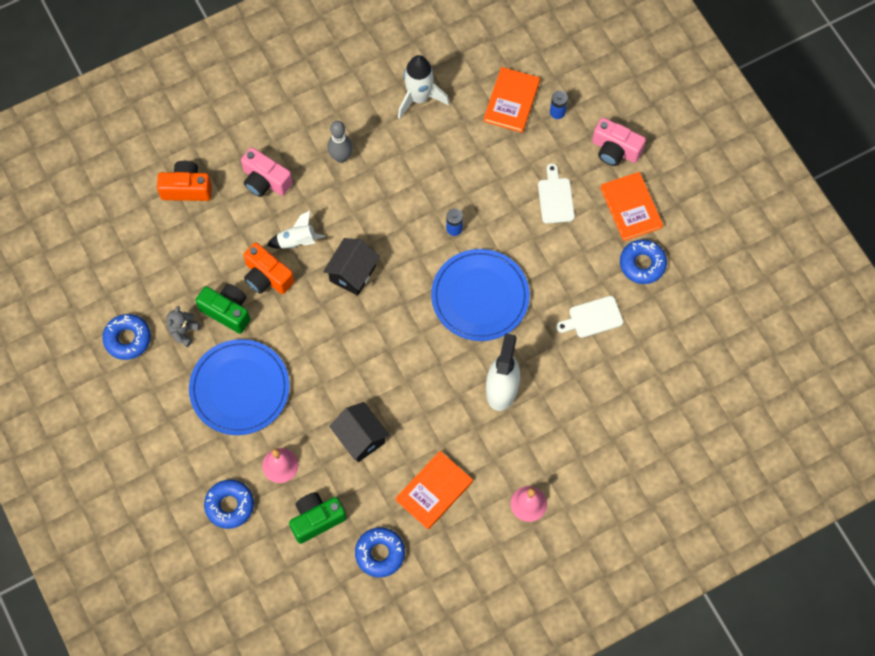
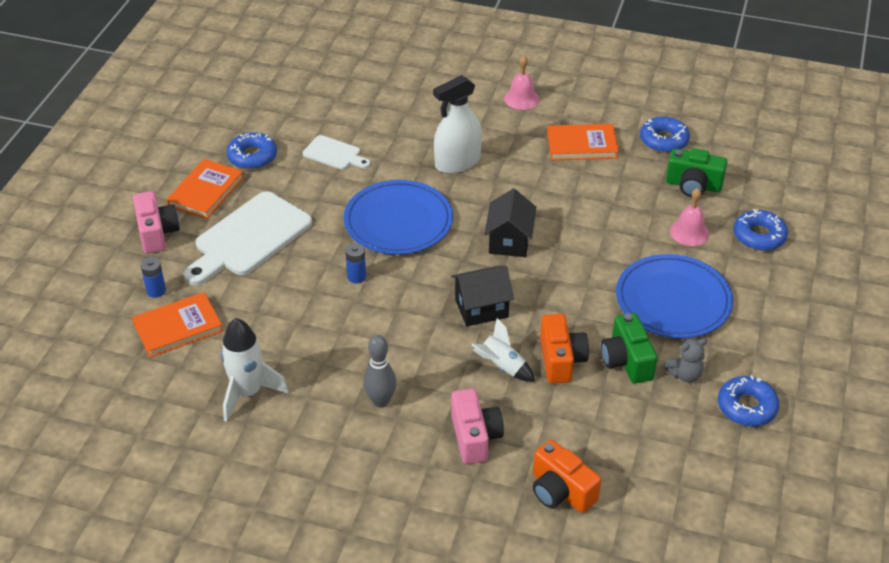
camera: 135 degrees left, 25 degrees down
(360, 438) = (603, 206): black house -> black house (509, 241)
(555, 198) = (249, 238): white cutting board -> white cutting board, size x1.93

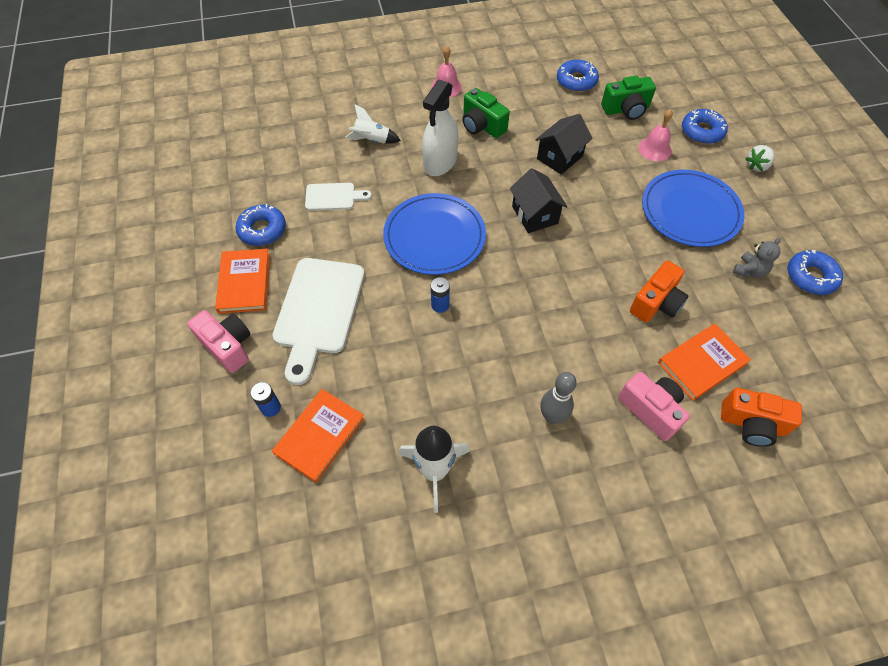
camera: 30 degrees left, 15 degrees up
(481, 308) = (561, 286): black house -> black house (559, 157)
(502, 366) = (619, 332): white rocket -> white rocket (372, 140)
(561, 360) = (656, 303): orange camera -> orange camera turned 75 degrees clockwise
(582, 145) = (522, 108): orange book -> orange book (702, 363)
(627, 361) = (702, 279): green camera -> green camera (482, 126)
(789, 290) = (757, 166): none -> white strawberry

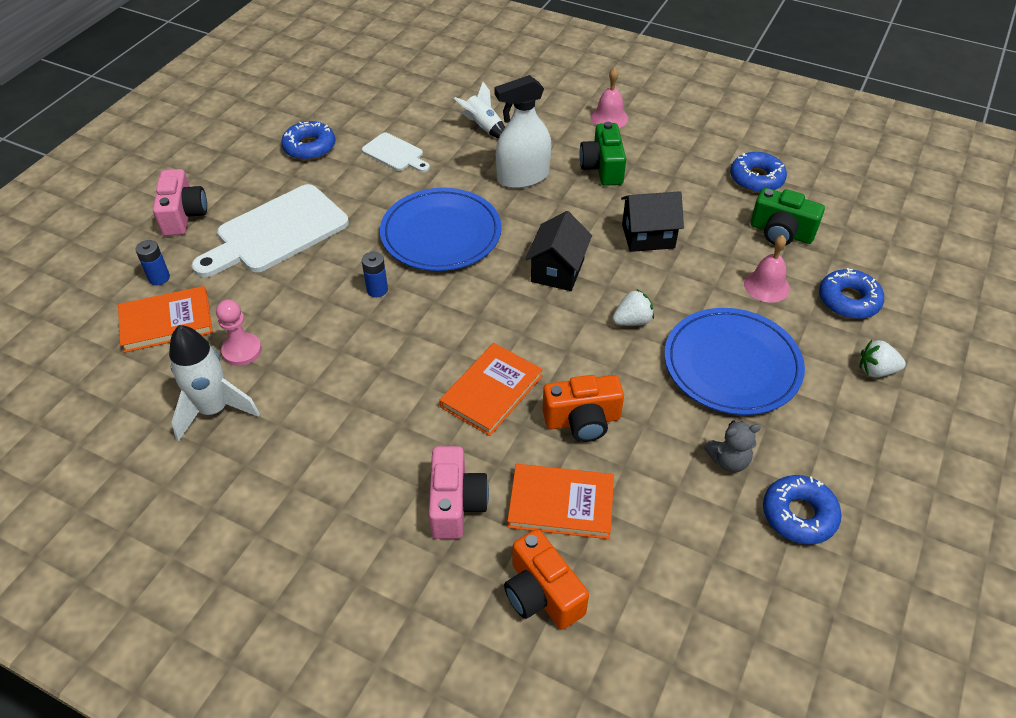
camera: 40 degrees right, 10 degrees down
(244, 283) = (249, 178): orange book -> orange book (491, 391)
(401, 415) = (242, 351): none -> pink pawn
(552, 416) = (359, 442): grey bowling pin -> none
(612, 220) = (632, 321): none -> white strawberry

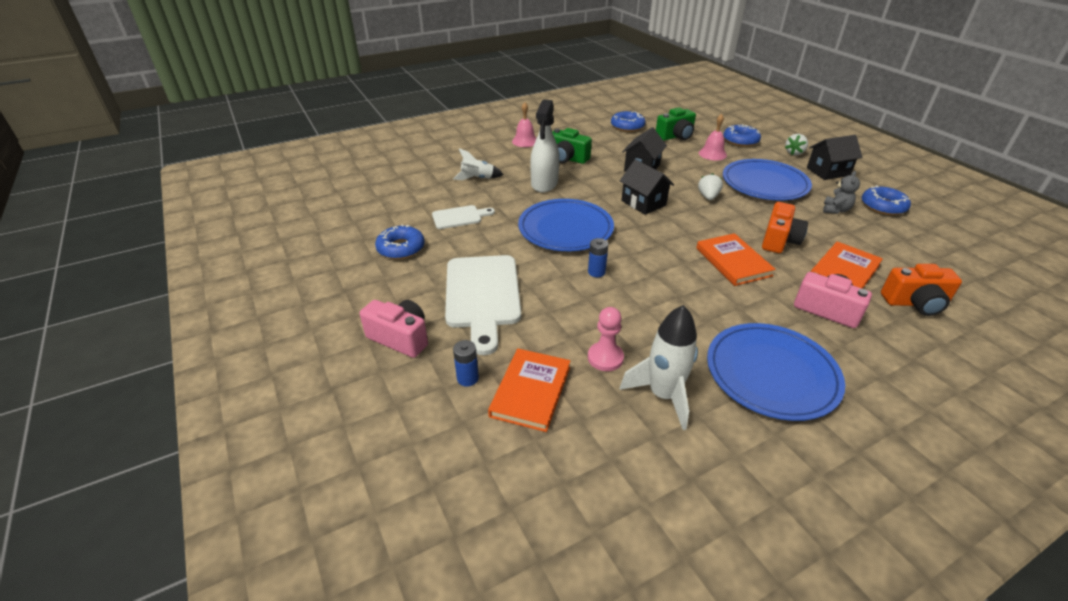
camera: 55 degrees left, 10 degrees down
(299, 482) = (771, 373): none -> blue plate
(852, 425) = (828, 171): none -> black house

